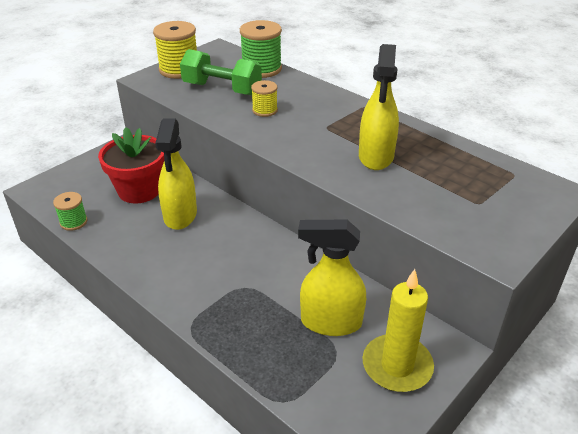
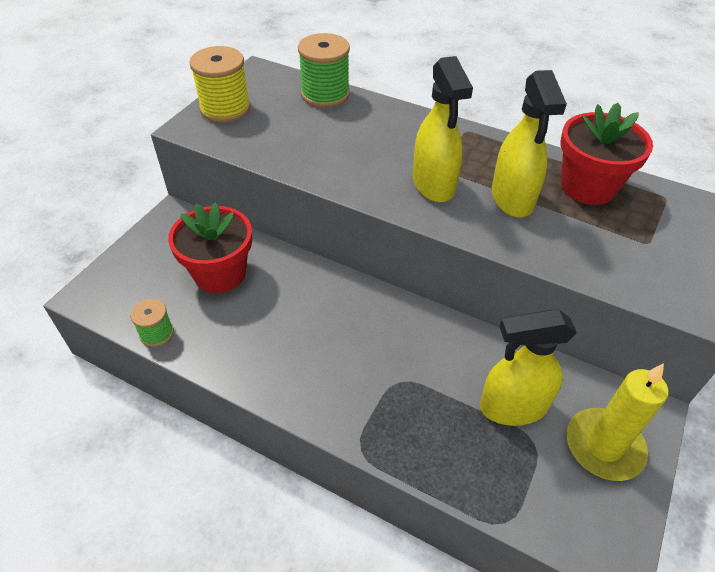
camera: 15 degrees left, 10 degrees up
(180, 215) = (284, 299): yellow spray bottle -> yellow spray bottle (433, 185)
(222, 89) = (291, 130): green dumbbell -> none
(265, 110) = (357, 153): yellow spool -> none
(447, 157) = (588, 187): none -> red flower pot

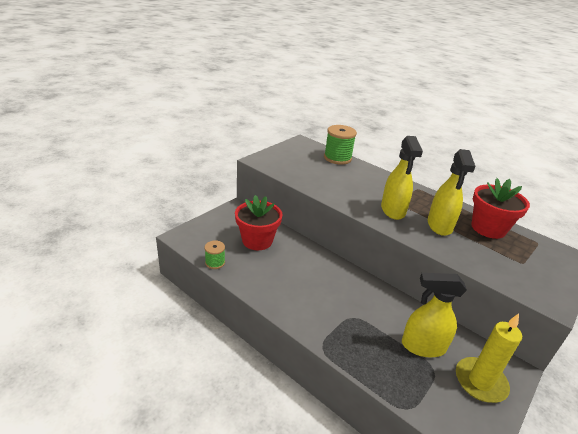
camera: 10 degrees right, 15 degrees down
(225, 109) = (280, 155): yellow spool -> none

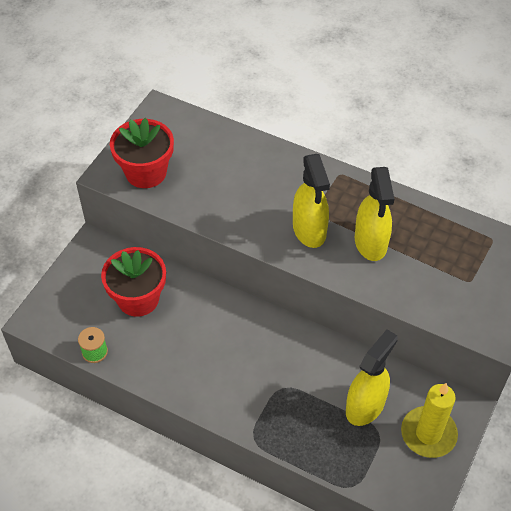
camera: 10 degrees left, 20 degrees up
(337, 158) = (220, 135): green spool -> none
(423, 346) = (365, 406): yellow spray bottle -> yellow spray bottle turned 135 degrees clockwise
(488, 228) = (432, 230): red flower pot -> red flower pot (146, 172)

